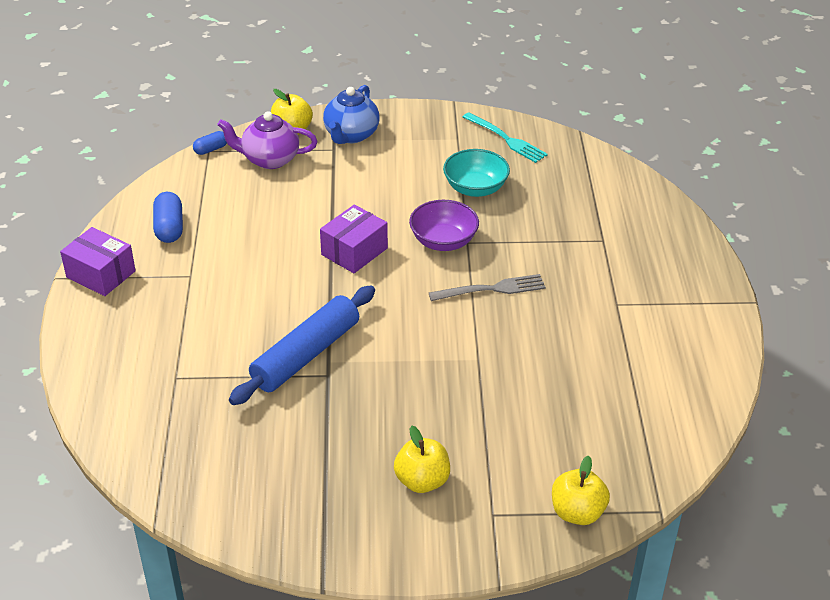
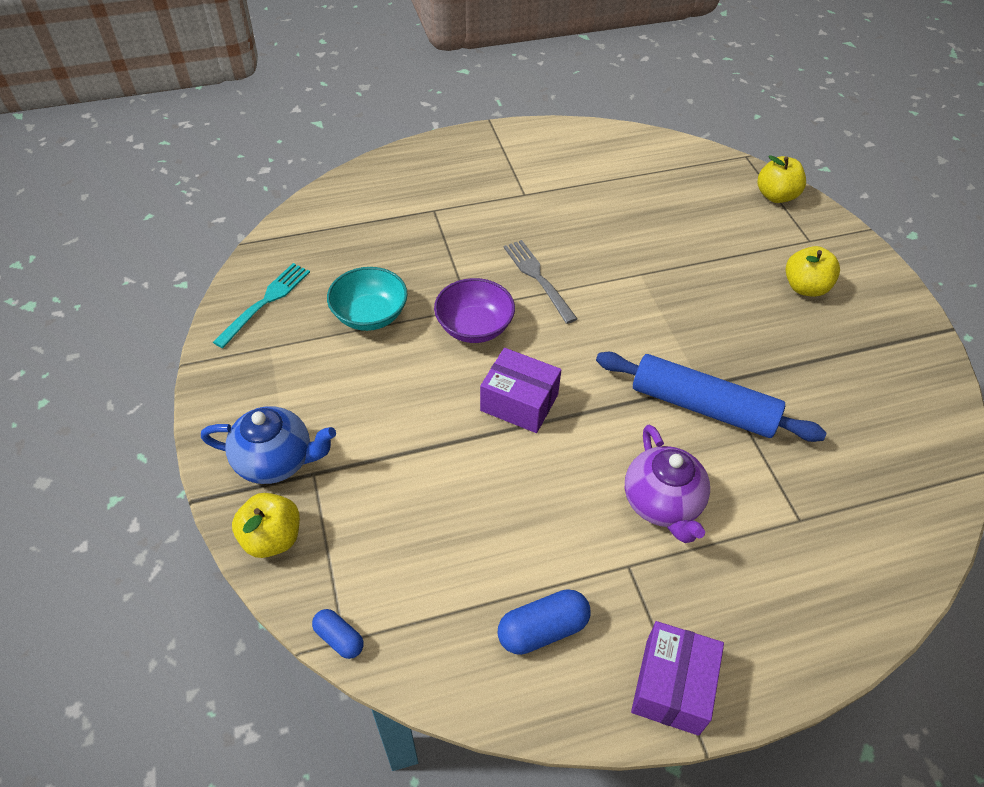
camera: 105 degrees left, 10 degrees up
(269, 159) = (351, 546): purple teapot -> purple teapot (662, 503)

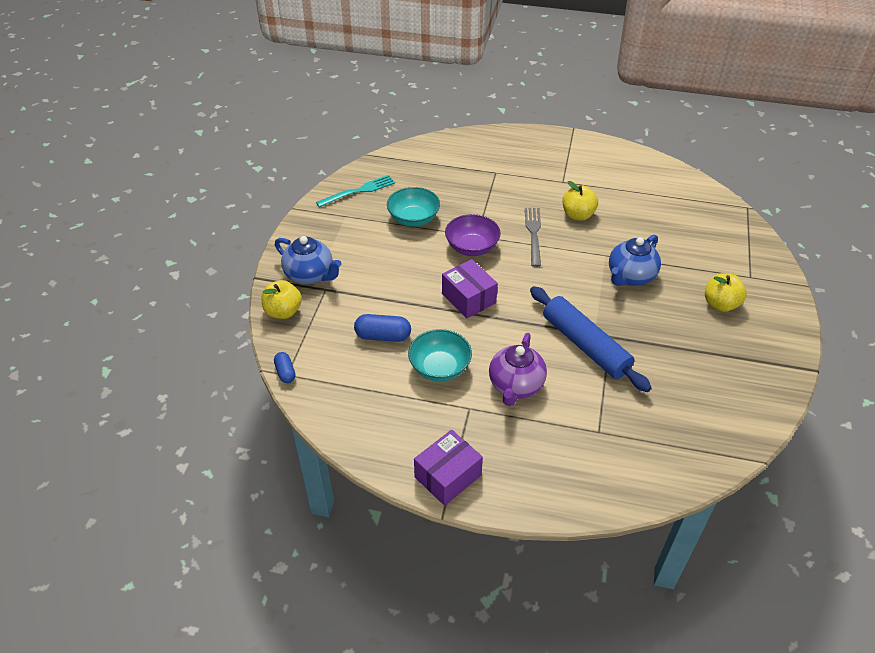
camera: 30 degrees right, 5 degrees down
(543, 629) = (395, 416): blue capsule -> blue capsule (383, 336)
(551, 523) = (440, 368): none -> turquoise bowl
(687, 291) = (630, 276): none -> blue teapot
(776, 196) = (748, 240): yellow apple -> yellow apple (578, 215)

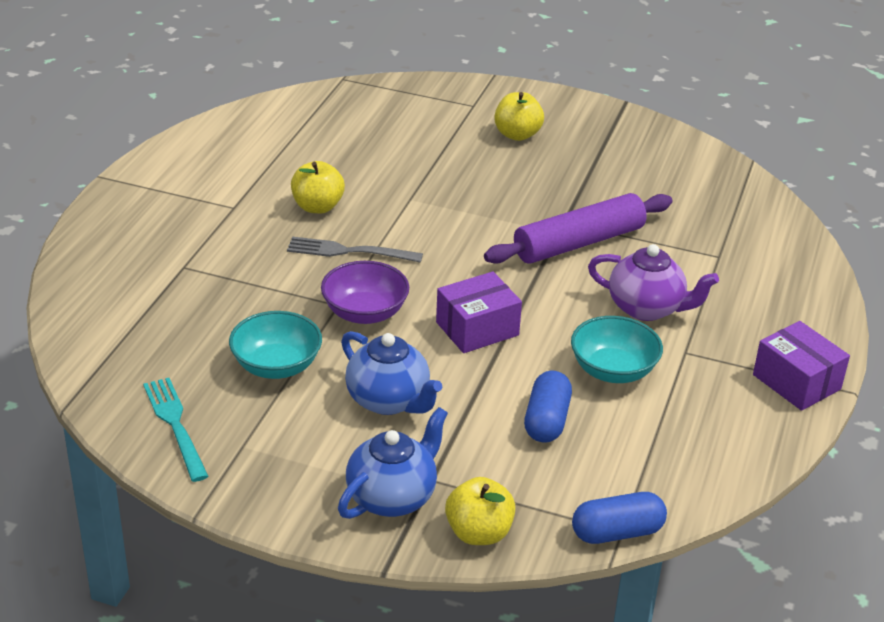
camera: 85 degrees left, 10 degrees down
(285, 372) = (617, 532): blue capsule -> blue capsule, size x1.60
(585, 345) = (579, 243): blue rolling pin -> purple rolling pin
(630, 276) = (457, 187): blue teapot -> blue teapot (389, 400)

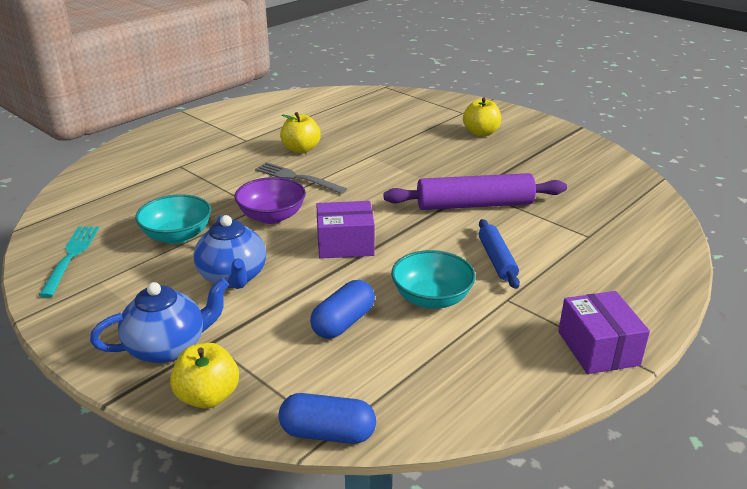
camera: 25 degrees right, 5 degrees down
(647, 308) = (496, 260): purple teapot -> blue rolling pin

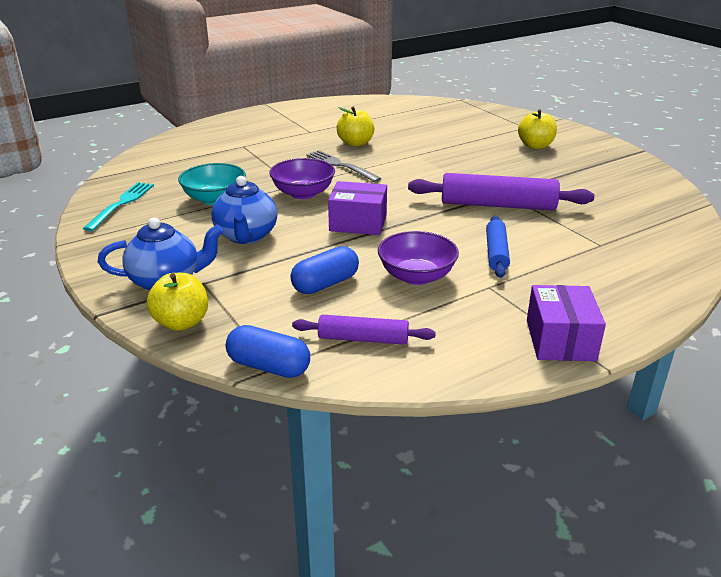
camera: 15 degrees right, 0 degrees up
(410, 381) = (363, 339): none -> purple rolling pin
(431, 298) = (416, 276): turquoise bowl -> purple bowl

